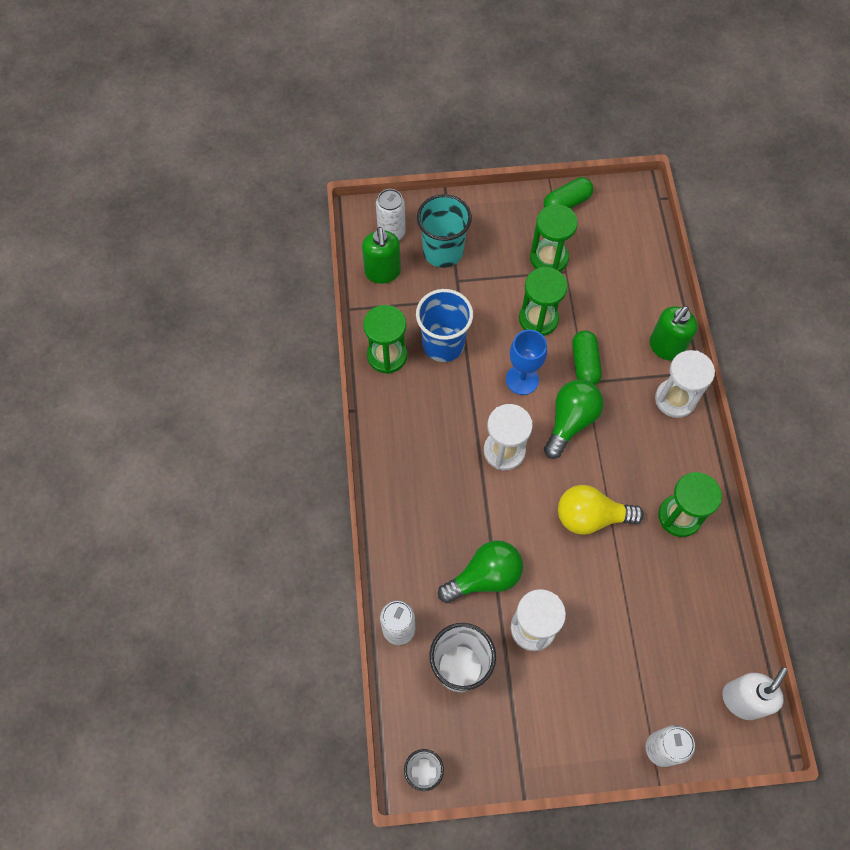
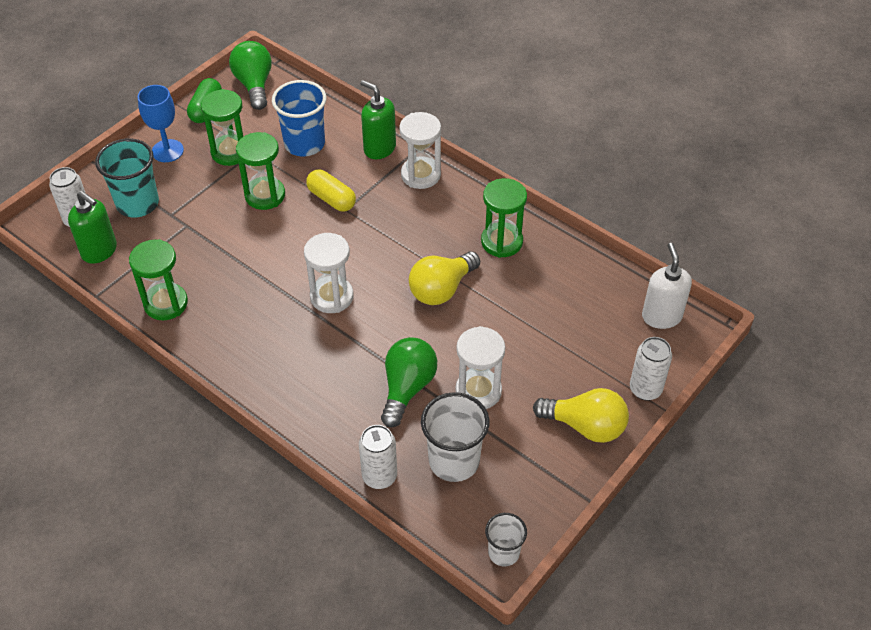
camera: 45 degrees left, 15 degrees down
(443, 344) = (205, 263): blue cup -> blue cup (304, 144)
(522, 380) = (295, 242): blue goblet -> blue goblet (167, 151)
(570, 421) = (361, 242): green light bulb -> green light bulb (254, 85)
(582, 733) = (585, 426): none -> yellow light bulb
(584, 364) = (331, 199): green capsule -> yellow capsule
(666, 347) = (379, 148): green soap dispenser -> green soap dispenser turned 135 degrees clockwise

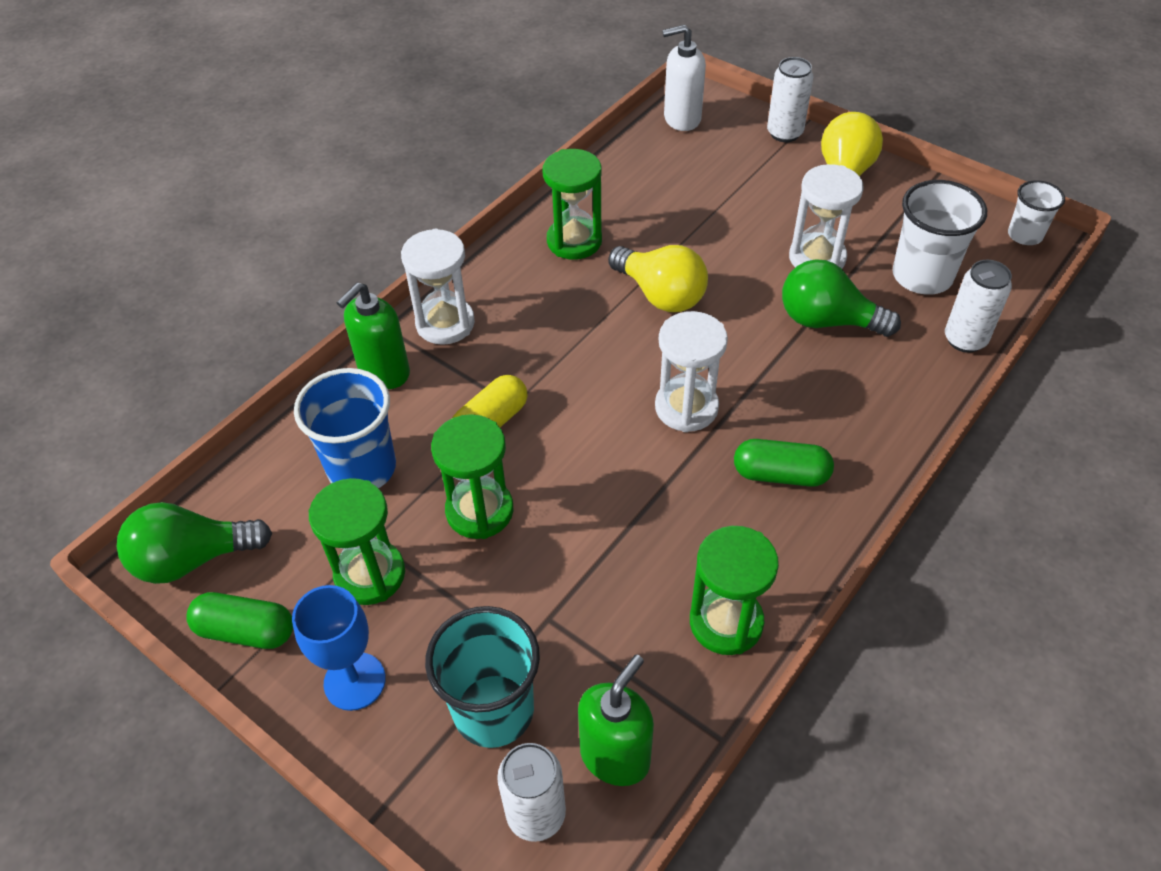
camera: 90 degrees left, 0 degrees up
(267, 342) = (780, 474): none -> green capsule

